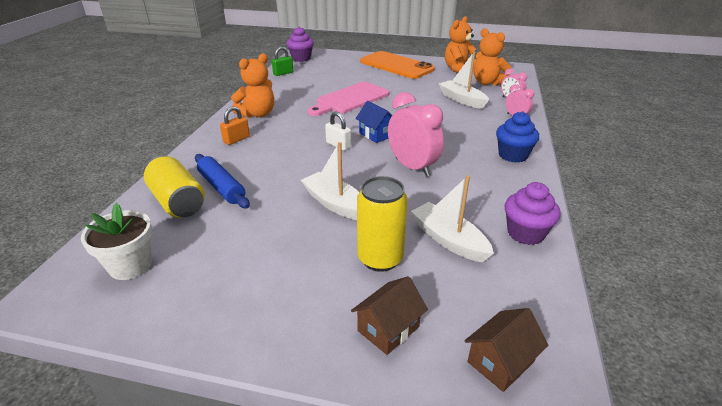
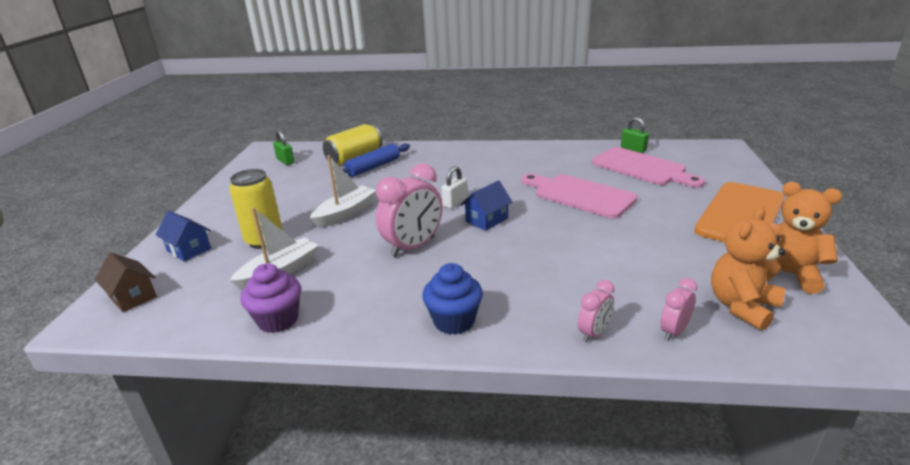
camera: 85 degrees right, 5 degrees down
(130, 265) = (285, 161): white flower pot -> green padlock
(236, 139) = (455, 157): orange padlock -> none
(257, 114) = (512, 156): orange teddy bear -> none
(301, 58) = (696, 150): purple cupcake -> none
(317, 76) = (642, 168): none -> pink cutting board
(388, 329) = (189, 249): brown house -> blue house
(462, 100) = (634, 278): white boat -> none

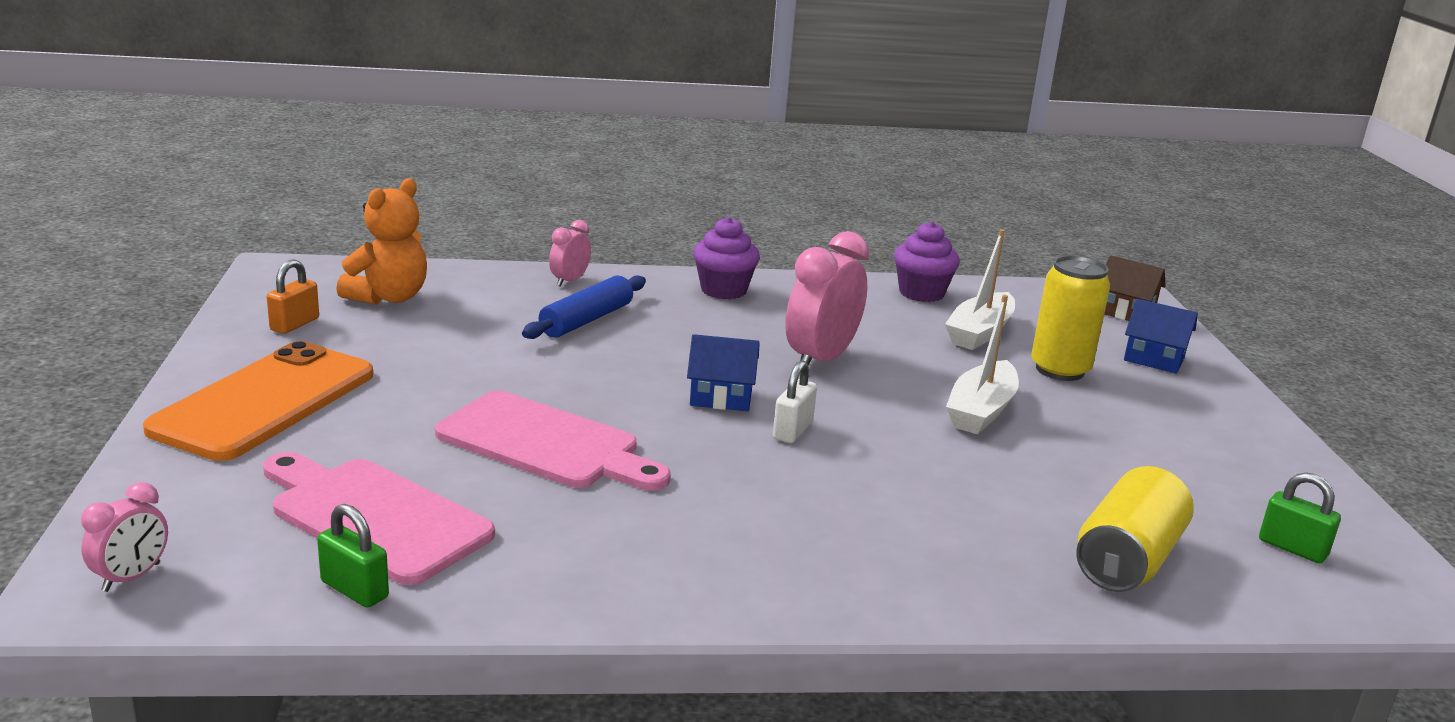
camera: 165 degrees right, 5 degrees down
(373, 167) = (1041, 524): blue rolling pin -> blue rolling pin (586, 320)
(454, 321) = (723, 290): blue cupcake -> purple cupcake
(486, 220) = (721, 397): blue house -> blue house turned 60 degrees clockwise
(673, 331) = (483, 281): pink clock -> pink clock (131, 577)
(786, 274) = (295, 324): orange teddy bear -> orange padlock

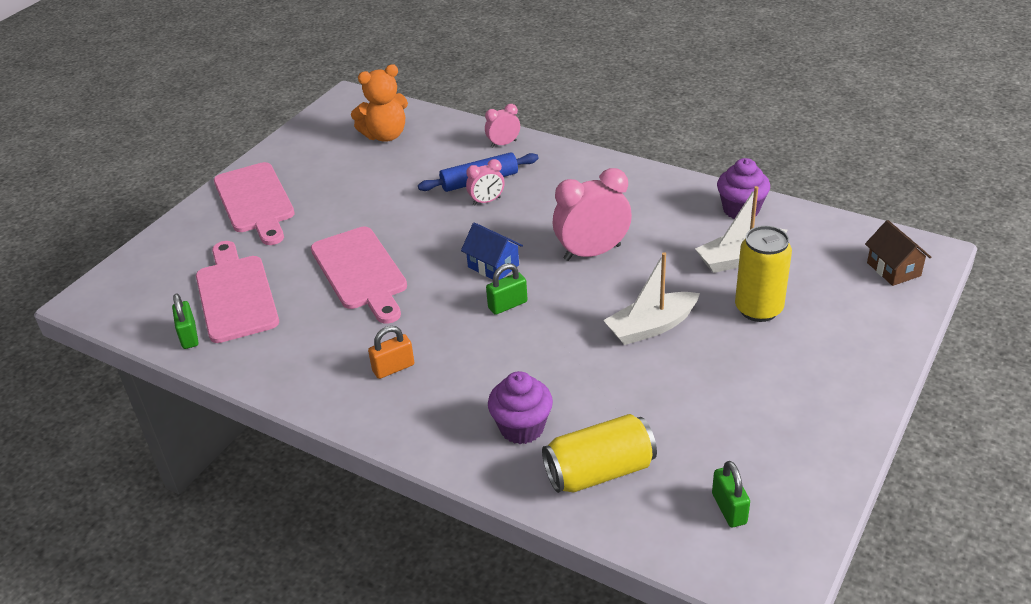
camera: 40 degrees right, 15 degrees up
(131, 577) = (113, 296): pink clock -> pink clock (486, 201)
(265, 402) = (255, 201): orange phone -> pink cutting board
(295, 324) = (318, 146): orange padlock -> orange padlock (393, 368)
(723, 290) = (596, 174): purple cupcake -> purple cupcake (522, 428)
(793, 430) = (507, 305): white padlock -> green padlock
(1154, 359) = (853, 321): blue house -> none

